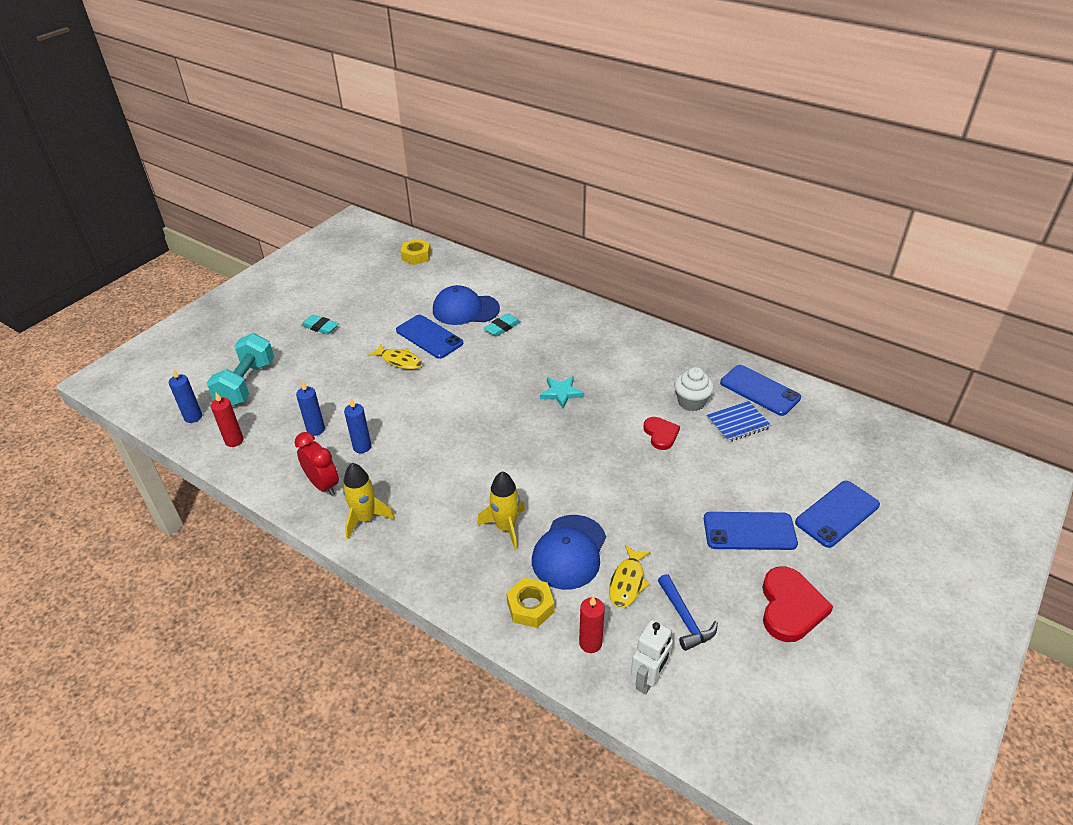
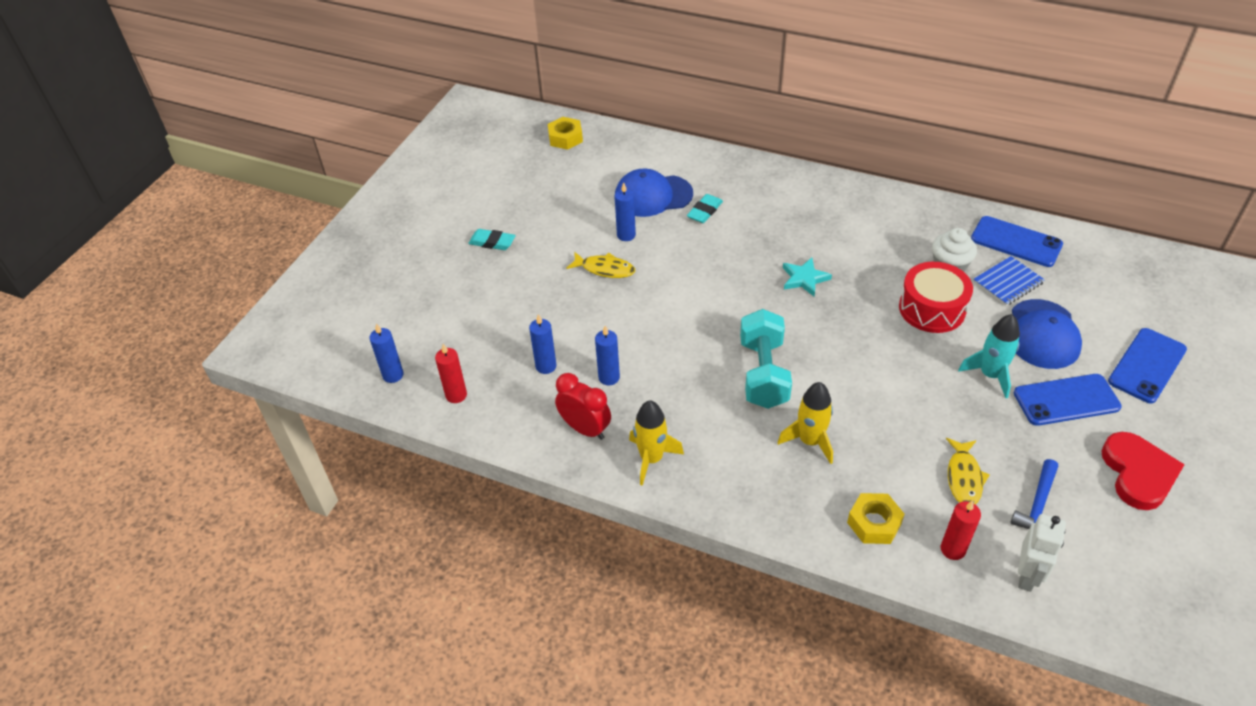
camera: 10 degrees left, 5 degrees up
(246, 384) = (437, 325): turquoise dumbbell -> turquoise dumbbell (763, 373)
(429, 337) = (626, 235): blue phone -> blue candle
(569, 552) = (889, 456): blue cap -> blue cap (1043, 334)
(661, 434) = (932, 309): red heart -> red drum
(684, 619) = (1038, 505): blue hammer -> blue hammer turned 60 degrees clockwise
(689, 498) = (990, 375): none -> turquoise rocket

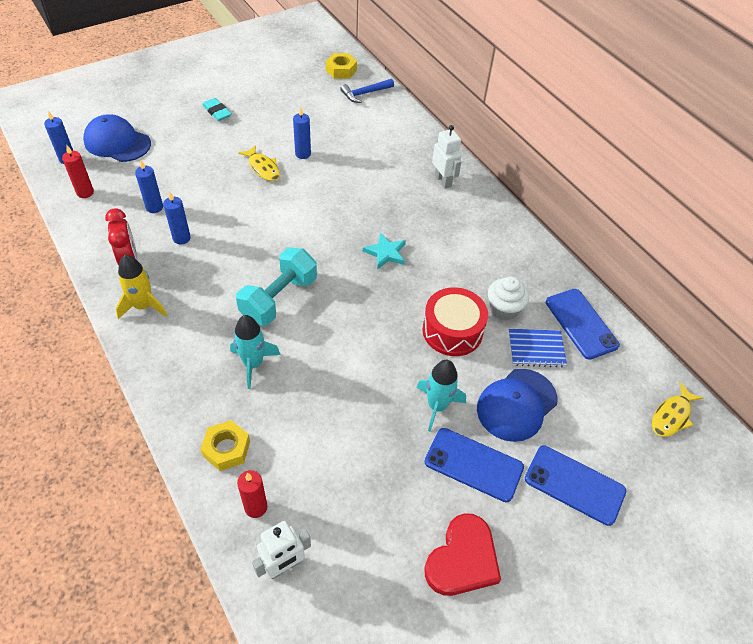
camera: 30 degrees right, 5 degrees up
(653, 196) = (351, 138): blue cap -> blue cap (117, 142)
(704, 211) = (373, 167): turquoise eraser -> none
(777, 188) = (443, 180): none -> white robot
(810, 441) = (253, 364): yellow rocket -> turquoise rocket
(964, 477) = (326, 464): yellow fish -> yellow fish (672, 416)
(1038, 505) = (355, 523): blue hammer -> blue hammer (365, 93)
(1147, 365) = (574, 485): blue phone -> blue phone turned 45 degrees clockwise

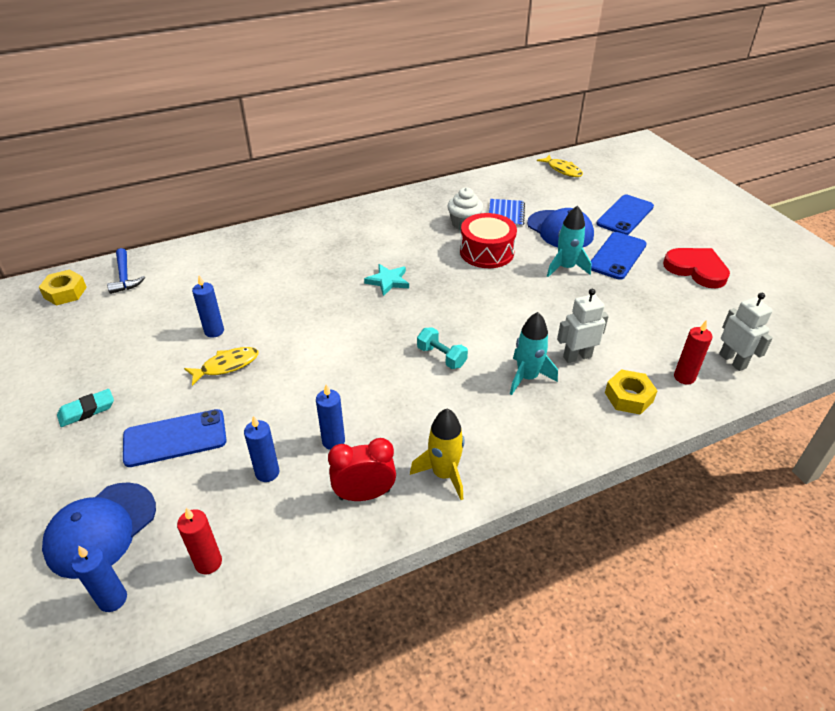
camera: 80 degrees left, 10 degrees down
(279, 299) = (441, 357): turquoise dumbbell -> turquoise dumbbell, size x0.56
(443, 180) = (295, 238): white robot -> white robot (577, 356)
(581, 323) = (480, 191): blue phone -> blue phone (175, 438)

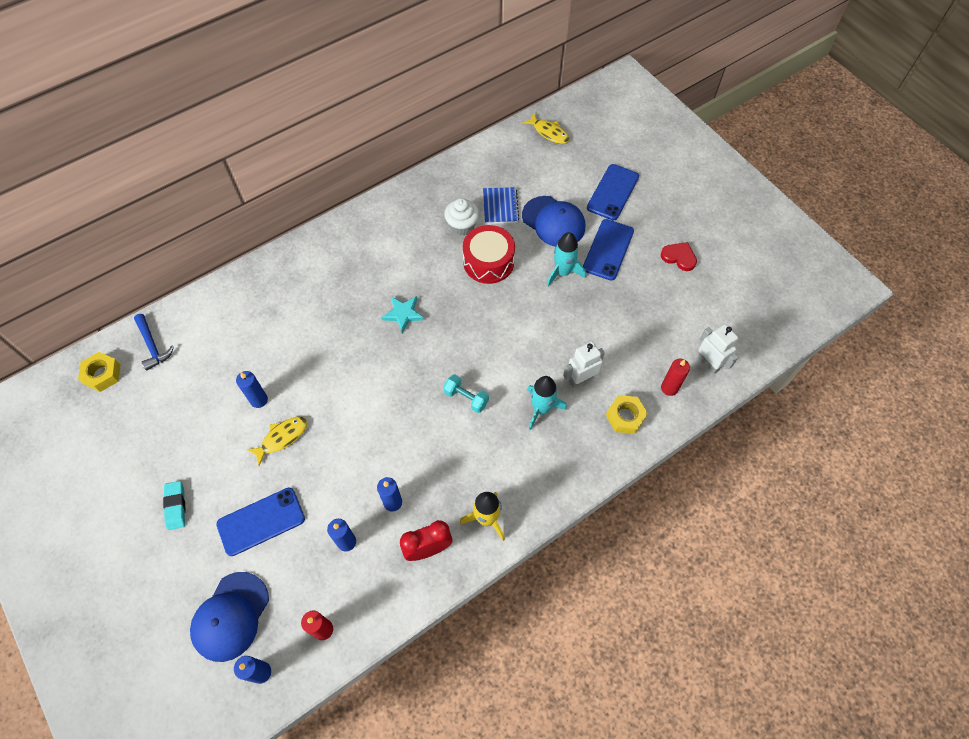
camera: 10 degrees left, 20 degrees up
(87, 410) = (176, 506): turquoise eraser -> turquoise eraser turned 60 degrees counterclockwise
(696, 269) = (679, 257): red heart -> red heart, size x0.63

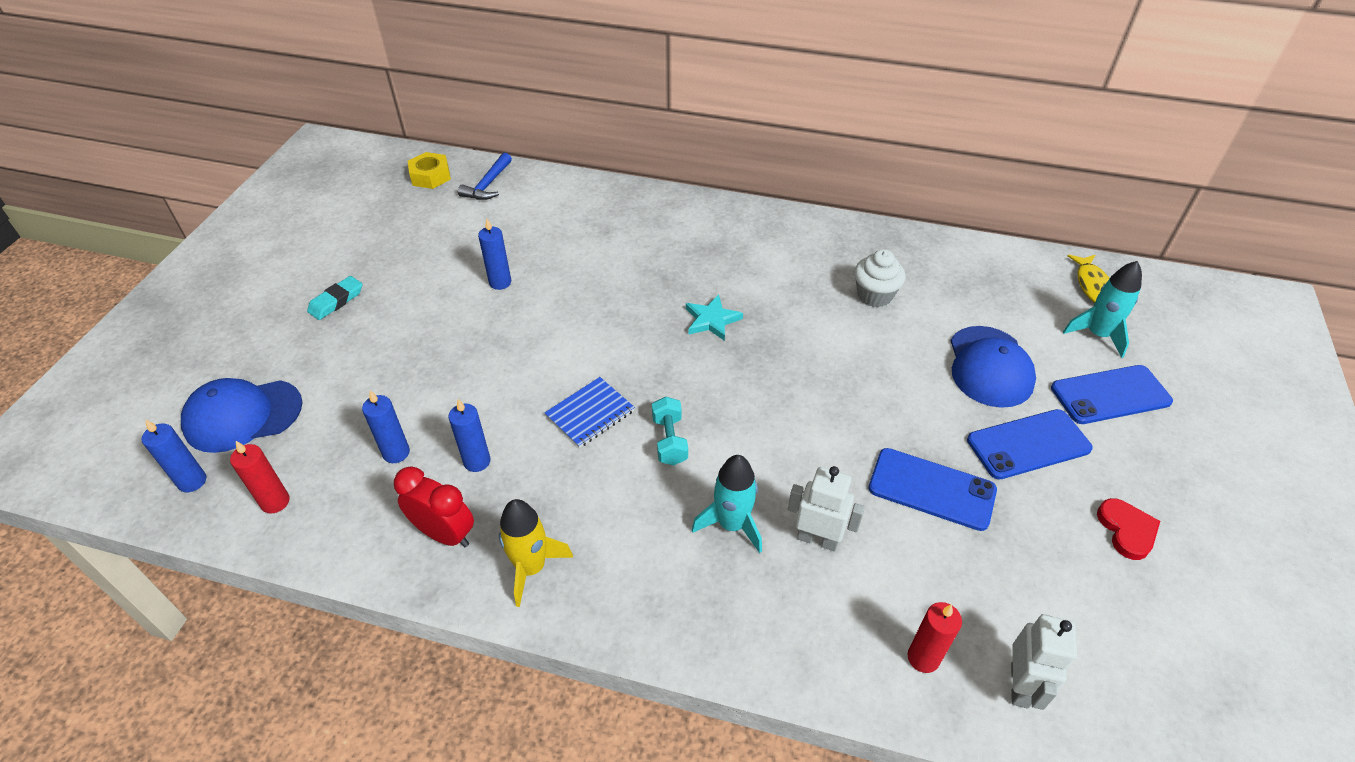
camera: 50 degrees right, 15 degrees down
(261, 521) = (367, 370): blue phone -> blue phone (931, 489)
(282, 438) = (474, 324): yellow fish -> none
(488, 262) = (861, 345): red drum -> none
(500, 206) = (941, 309): blue notebook -> blue notebook (590, 414)
(563, 272) = (937, 420): turquoise rocket -> turquoise rocket (1097, 335)
(625, 417) = (821, 630): yellow nut -> none

